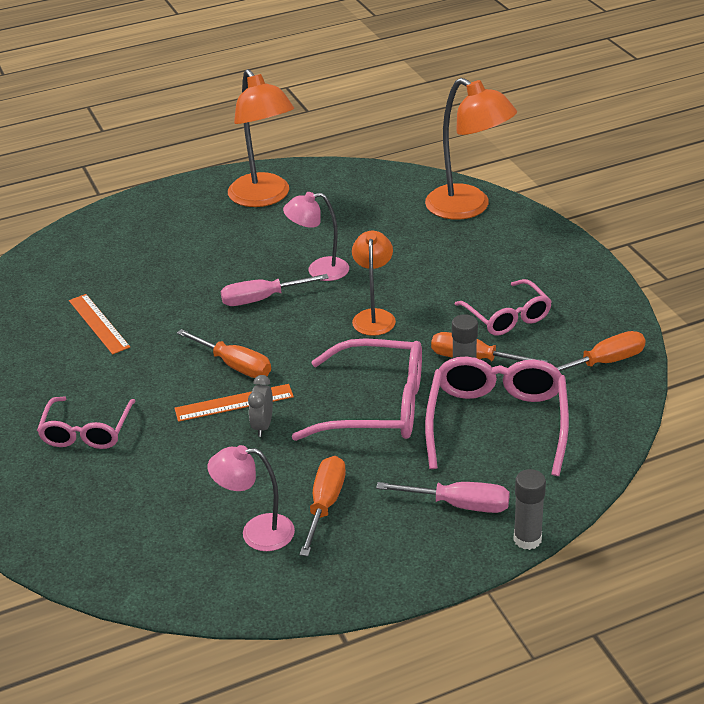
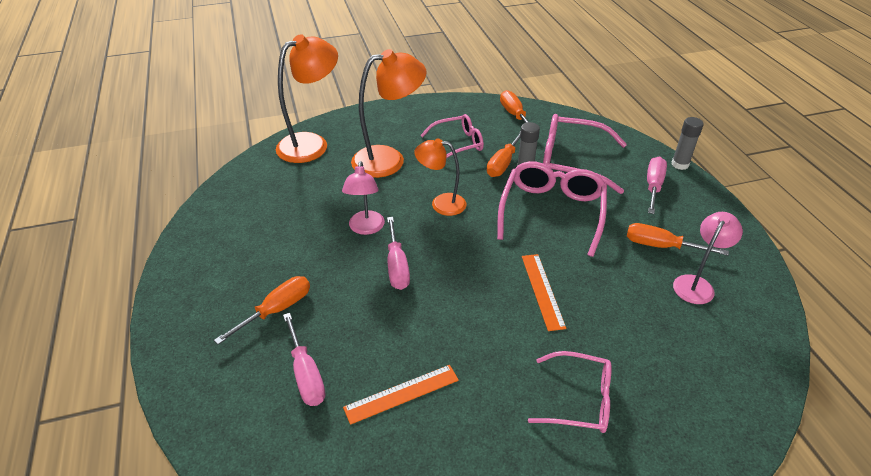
camera: 85 degrees left, 5 degrees up
(122, 269) = (306, 374): none -> pink screwdriver
(234, 365) = (491, 288): orange screwdriver -> orange screwdriver (276, 310)
(256, 533) = (696, 284): pink lamp -> pink lamp turned 150 degrees counterclockwise
(263, 426) = (573, 274): grey clock -> none
(264, 197) = (226, 256): orange lamp -> orange lamp (389, 159)

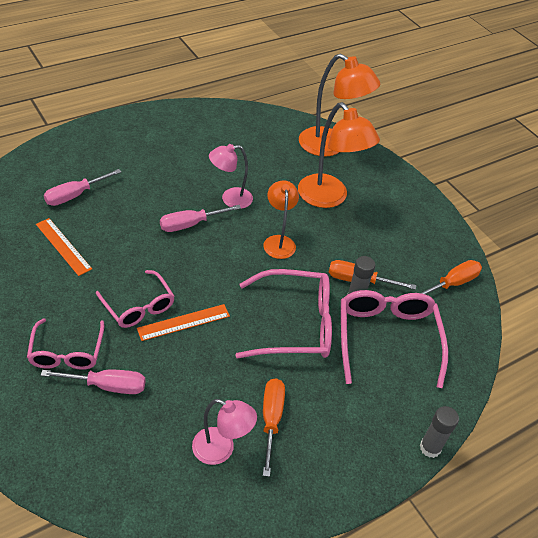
camera: 70 degrees right, 5 degrees up
(276, 310) = (130, 169): orange screwdriver -> none
(458, 144) = (376, 243): pink glasses -> pink glasses (139, 306)
(653, 186) = (373, 417): pink screwdriver -> pink screwdriver (107, 386)

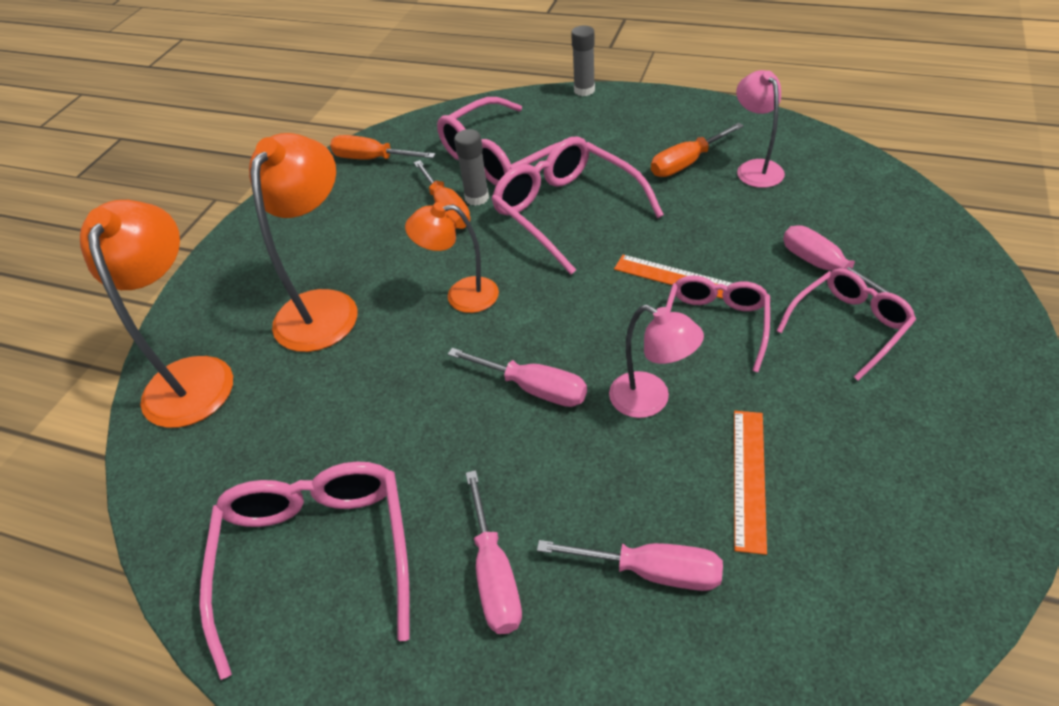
camera: 120 degrees left, 0 degrees up
(130, 164) = (494, 574): none -> pink screwdriver
(195, 135) = (316, 556): none -> pink glasses
(230, 199) = (435, 390): pink lamp -> pink lamp (650, 400)
(278, 241) = (461, 295): orange lamp -> orange lamp turned 45 degrees clockwise

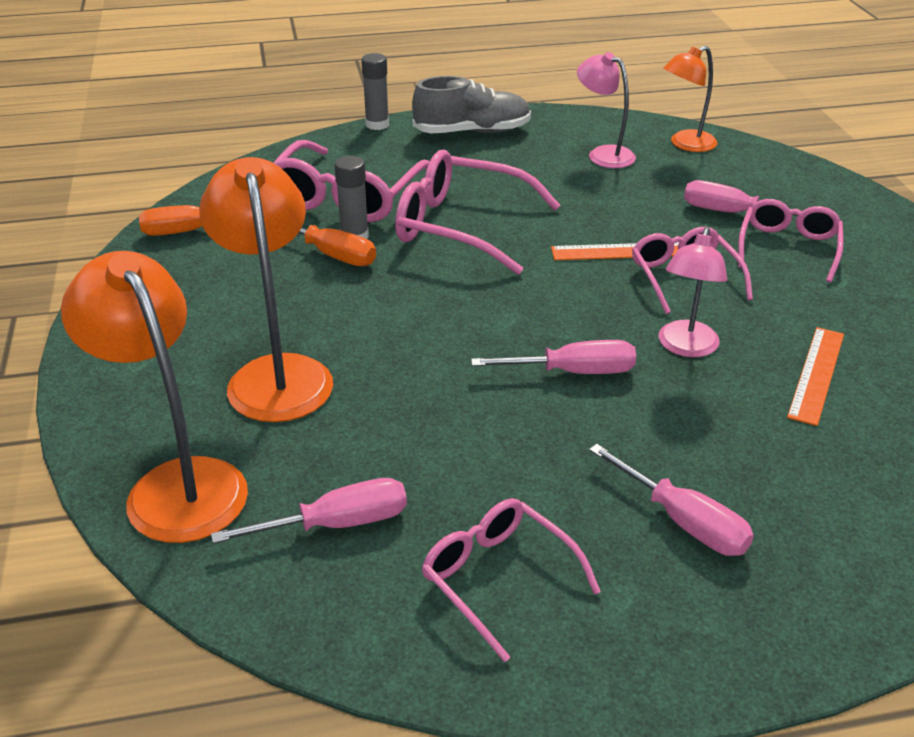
camera: 35 degrees left, 10 degrees down
(316, 556) = (498, 579): pink glasses -> pink glasses, size x0.64
(461, 295) = (423, 321): orange lamp -> orange lamp (685, 144)
(650, 400) = (685, 347): pink lamp -> pink lamp turned 105 degrees clockwise
(650, 571) = (807, 466): pink screwdriver -> pink screwdriver (336, 524)
(657, 116) = (472, 132): none -> grey shoe
(687, 163) = (538, 163): orange screwdriver -> none
(749, 478) = (816, 374): orange ruler -> orange ruler turned 45 degrees clockwise

